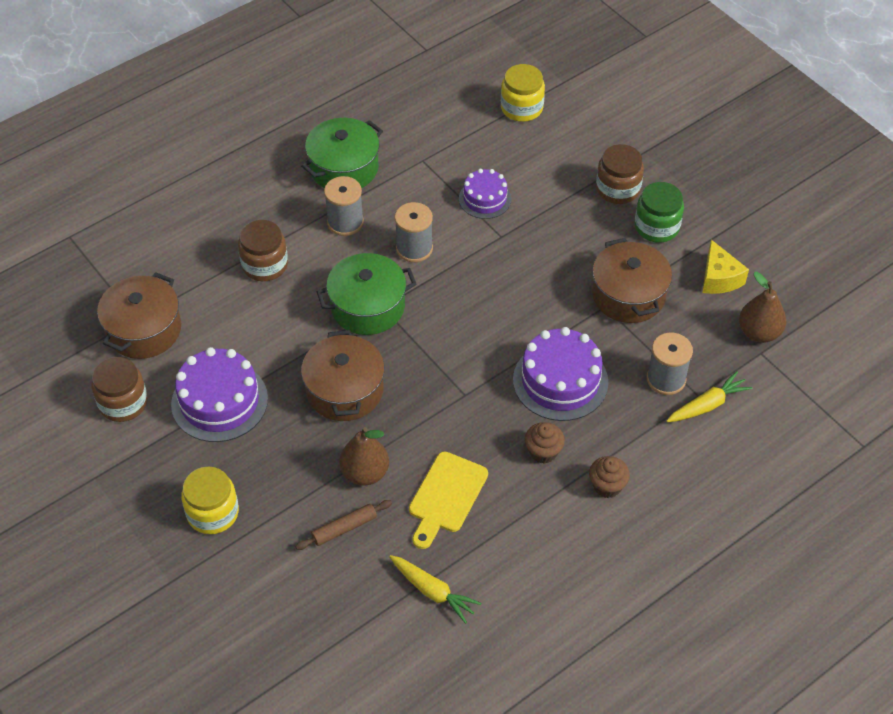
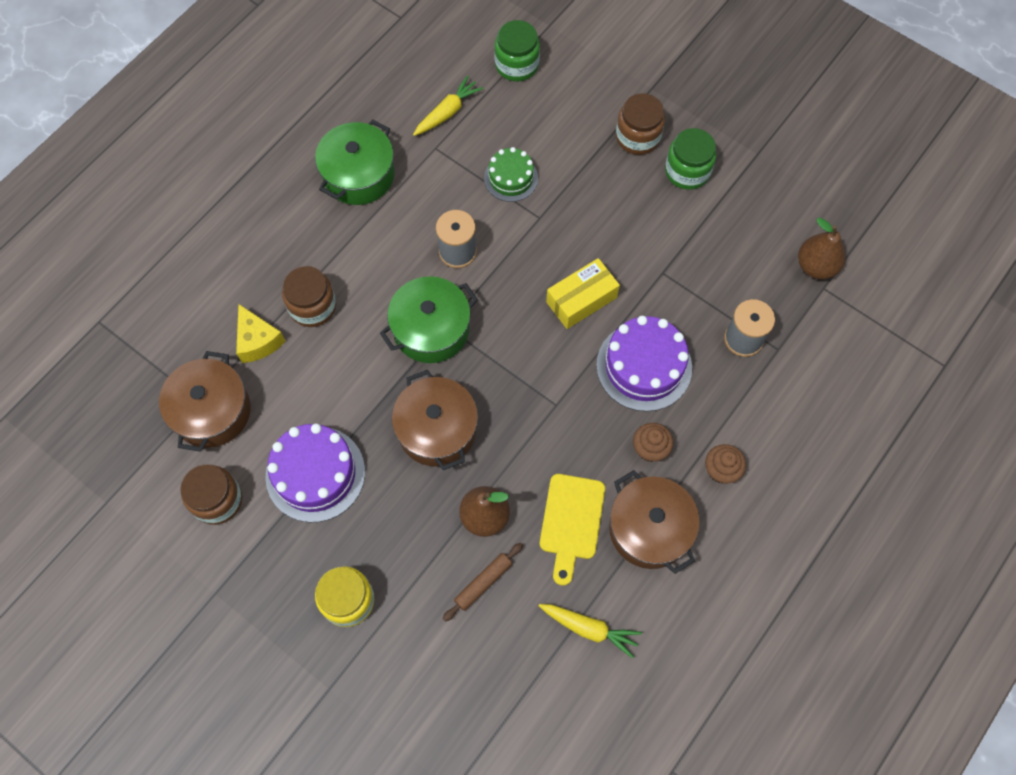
camera: 15 degrees left, 15 degrees up
(345, 222) = (379, 238): grey spool -> none
(485, 198) = (511, 178): purple cake -> green cake
(518, 313) = (581, 300): none -> yellow box
(521, 108) = (517, 65): yellow jar -> green jar
(628, 295) = (682, 254): brown pot -> brown pot (649, 529)
(707, 405) = (790, 358): yellow carrot -> yellow carrot (447, 112)
(719, 278) = (762, 215): yellow cheese -> yellow cheese (258, 341)

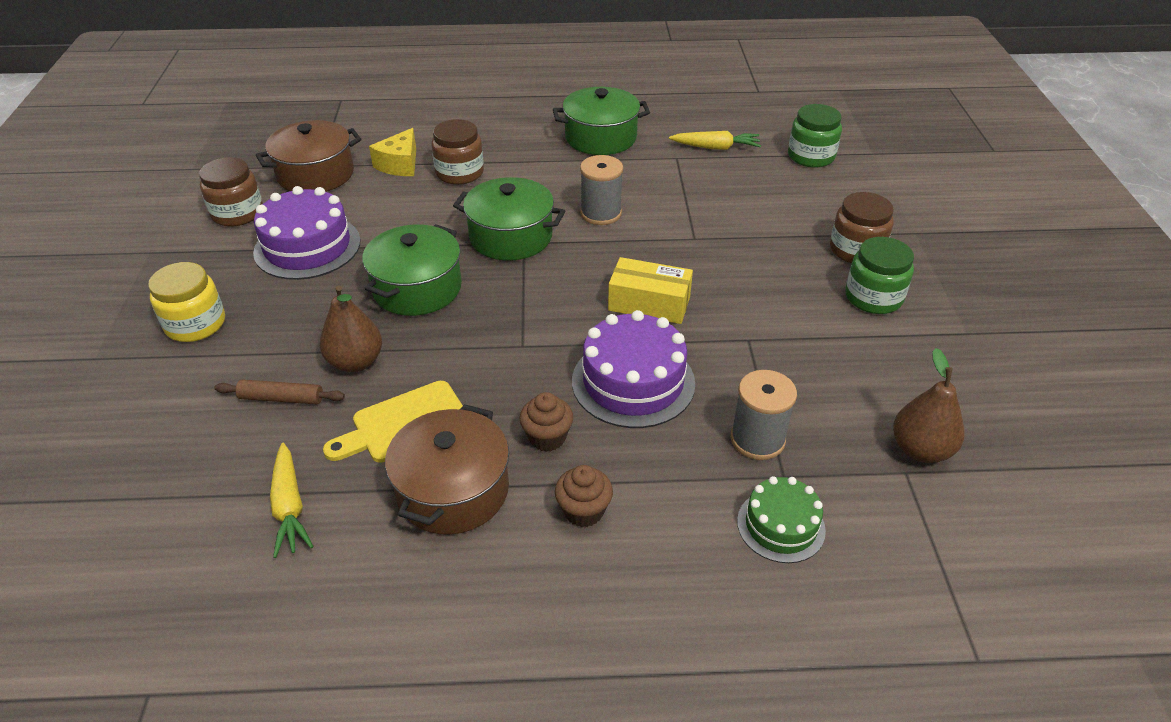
camera: 50 degrees right, 25 degrees down
(437, 429) = (417, 288): brown pot -> green pot
(511, 178) = (707, 205): green cake -> green cake (781, 525)

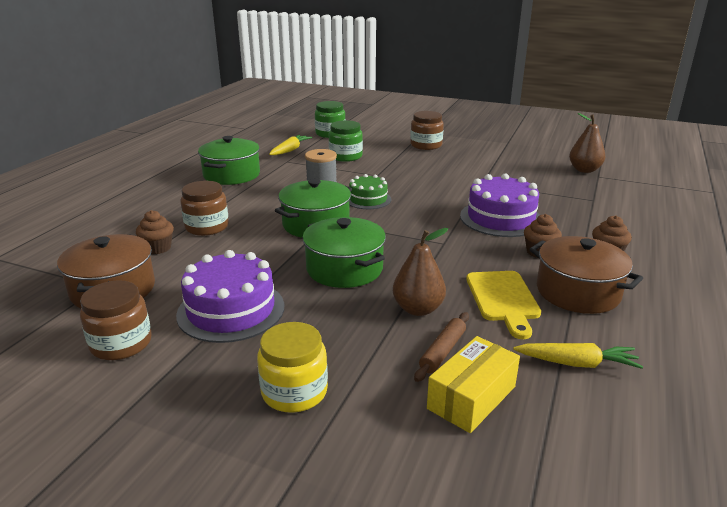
camera: 65 degrees left, 15 degrees down
(400, 164) = (158, 248): yellow cheese -> brown cupcake
(649, 304) = (430, 199): yellow box -> yellow box (472, 397)
(757, 439) = (564, 199): grey spool -> none
(781, 525) = (628, 208): green cake -> green cake (368, 199)
(873, 297) = (468, 151): green jar -> green jar (345, 156)

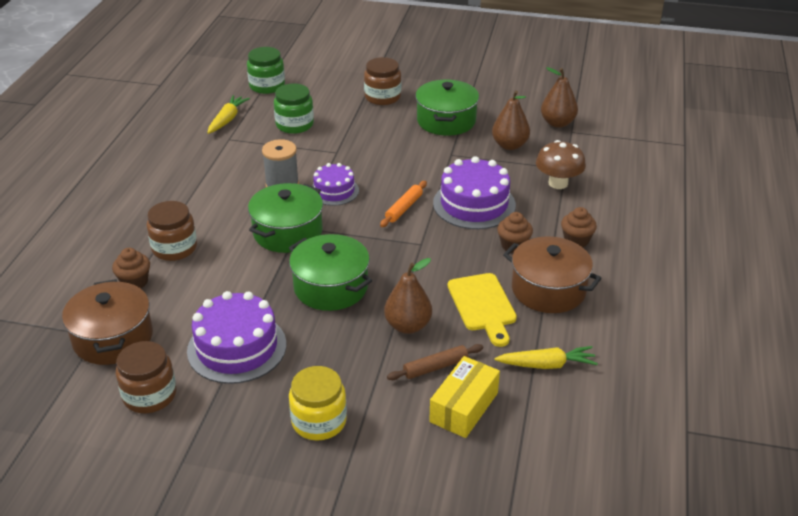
camera: 10 degrees left, 10 degrees up
(231, 175) = (173, 167): green pot -> green pot (446, 121)
(368, 199) = (334, 191): green cake -> purple cake
(431, 216) = (404, 208): none -> orange rolling pin
(443, 351) = (435, 367): brown rolling pin -> brown rolling pin turned 45 degrees clockwise
(538, 181) = (509, 145): none -> brown pear
(586, 210) = (558, 183): none -> brown mushroom

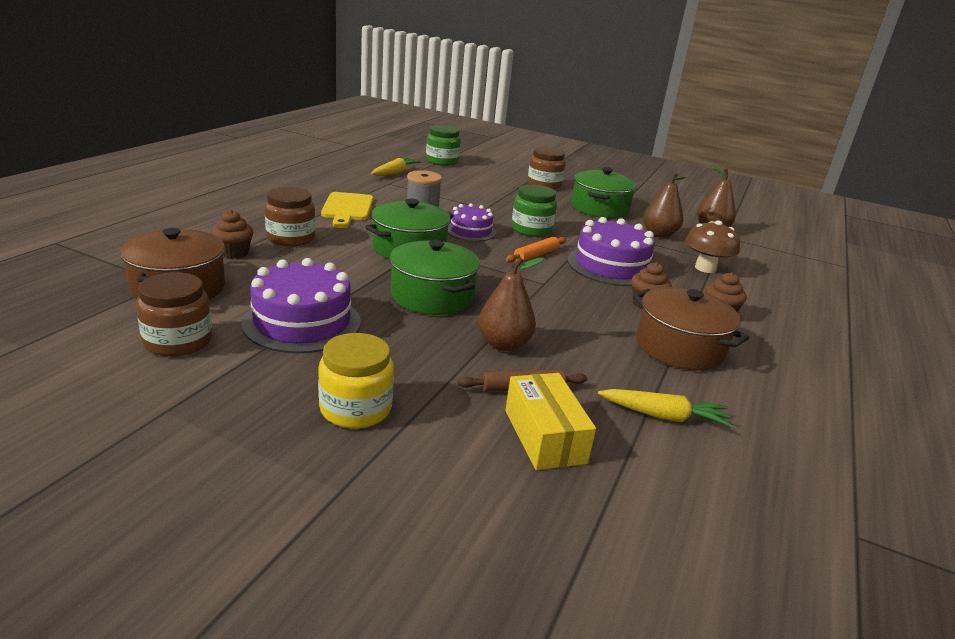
camera: 10 degrees right, 10 degrees down
(294, 124) = (454, 186): green jar -> green jar (531, 230)
(464, 407) = (544, 436): yellow box -> yellow box turned 60 degrees counterclockwise
(483, 305) = (597, 345): yellow cutting board -> yellow cutting board (347, 209)

